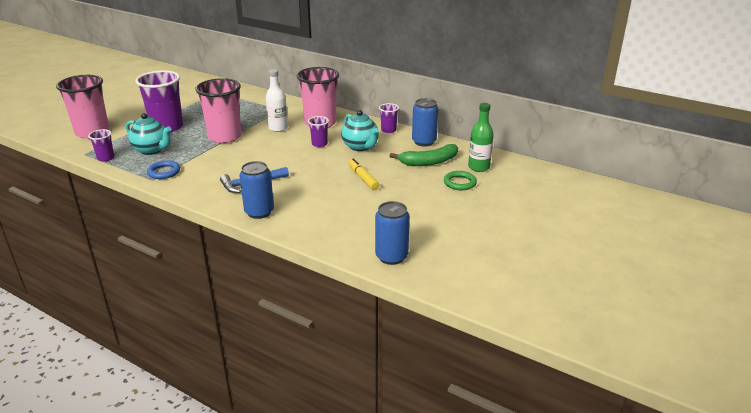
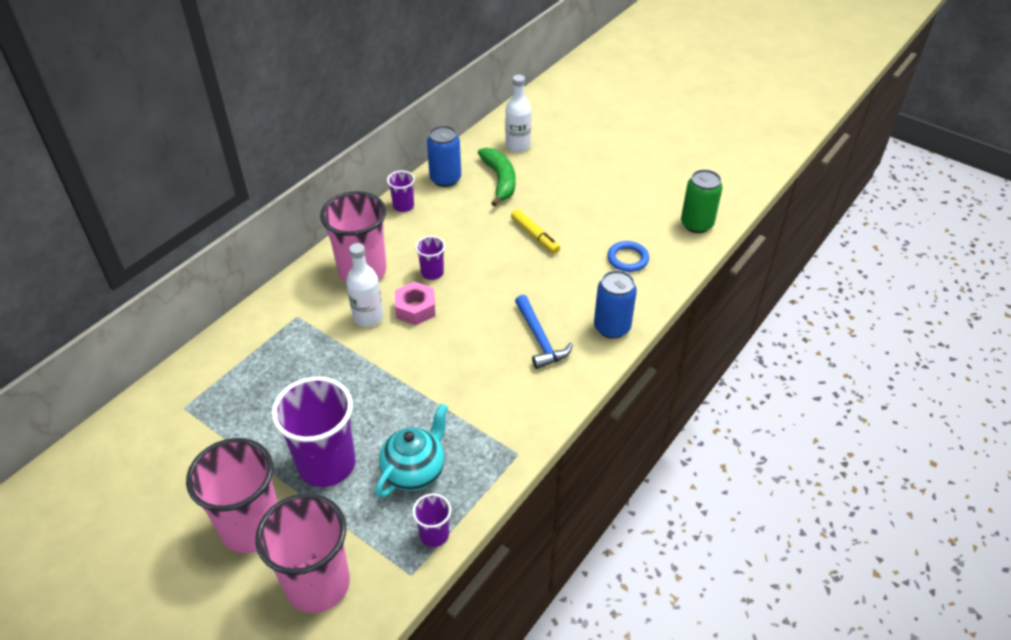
camera: 85 degrees left, 15 degrees up
(164, 172) = (495, 442): blue ring -> blue ring (627, 259)
(225, 137) = (385, 379): pink cup -> pink cup (252, 527)
(284, 141) = (415, 309): none -> pink nut
(360, 147) = (448, 234): turquoise teapot -> none
(363, 178) = (535, 236): yellow marker -> yellow marker turned 105 degrees counterclockwise
(391, 256) = (696, 224): blue can -> green can
(459, 183) = (552, 163): green ring -> none
(478, 167) = (518, 146): green bottle -> white bottle

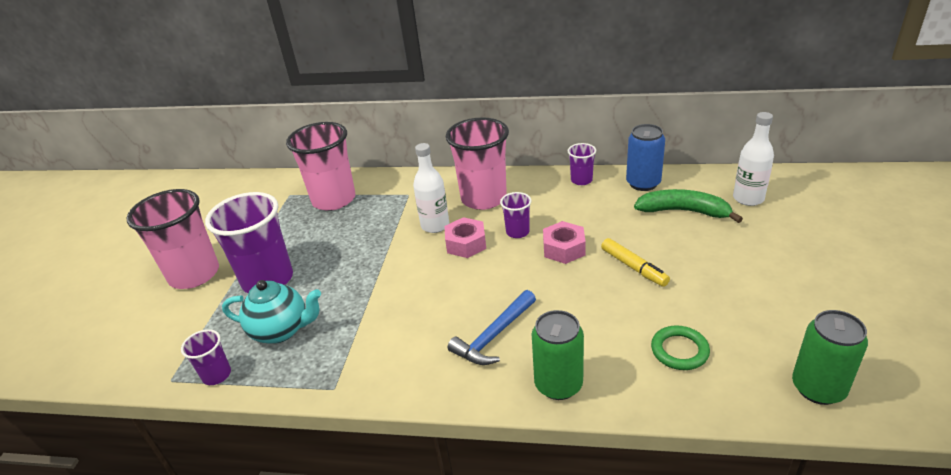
camera: 65 degrees right, 10 degrees down
(318, 584) = (149, 332): pink cup -> pink cup (334, 199)
(479, 258) = (564, 249): none -> pink nut
(500, 180) = (683, 211): green banana -> green banana turned 120 degrees counterclockwise
(535, 236) = (633, 267): yellow marker -> yellow marker turned 60 degrees counterclockwise
(612, 327) = (558, 384): blue can -> green can
(627, 259) = (679, 350): blue ring -> green ring

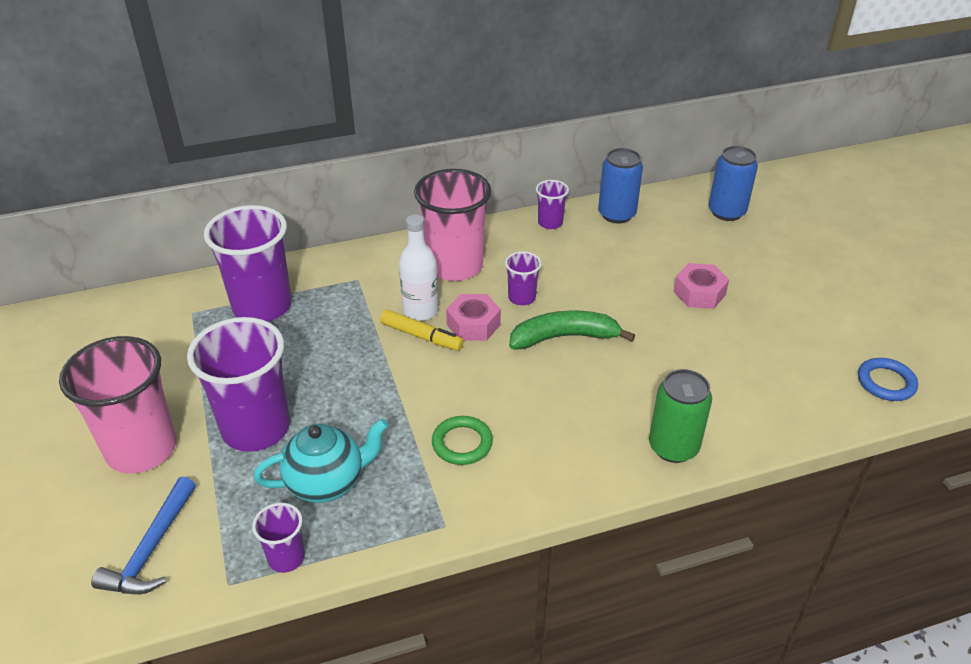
camera: 30 degrees left, 5 degrees up
(334, 199) = (262, 306): pink cup -> purple cup
(494, 336) = (577, 417): blue hammer -> blue hammer (152, 549)
(564, 249) = (584, 305): pink nut -> pink nut (699, 293)
(633, 267) = (666, 309): yellow marker -> yellow marker (421, 336)
(679, 350) = (758, 381): green ring -> green ring (462, 443)
(683, 211) = (675, 238): green banana -> green banana (564, 337)
(748, 198) = (726, 212): white bottle -> blue can
(818, 388) = (886, 382): green can -> blue ring

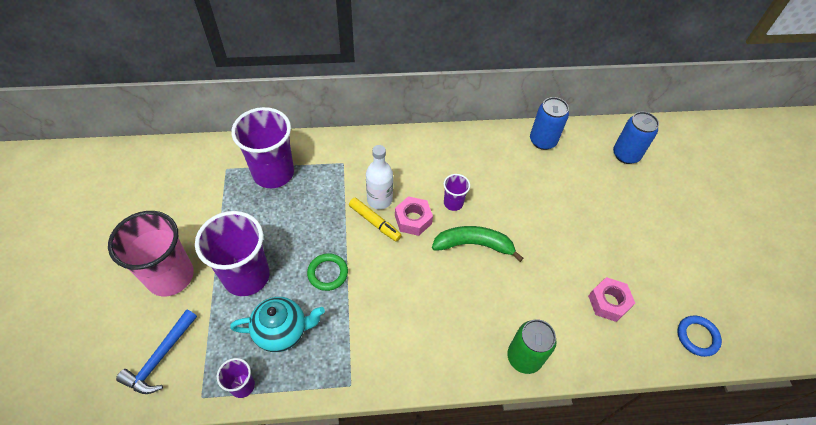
camera: 10 degrees right, 15 degrees up
(454, 266) = (413, 165): pink cup -> none
(462, 443) = (379, 320): green ring -> green ring (328, 273)
(550, 223) = (492, 139): purple cup -> none
(699, 293) = (583, 226): pink nut -> pink nut (608, 302)

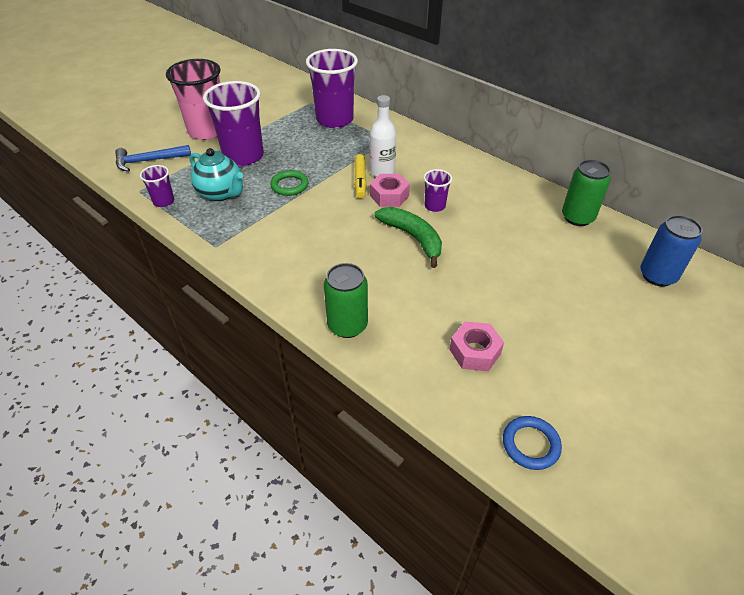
camera: 50 degrees right, 10 degrees down
(543, 141) = (577, 217): blue can -> green can

